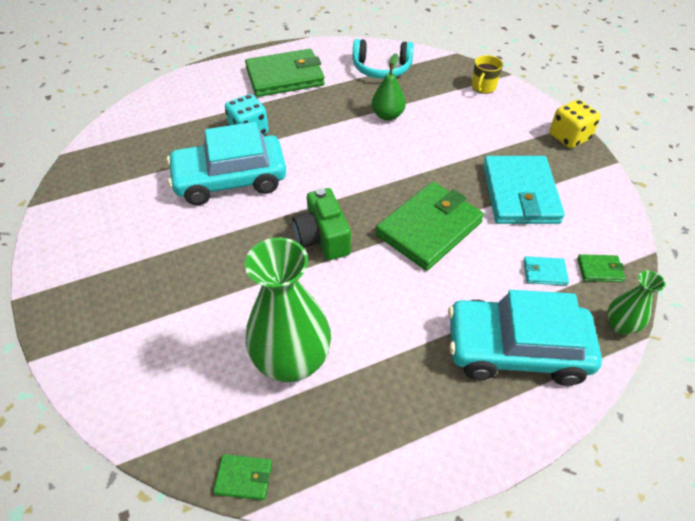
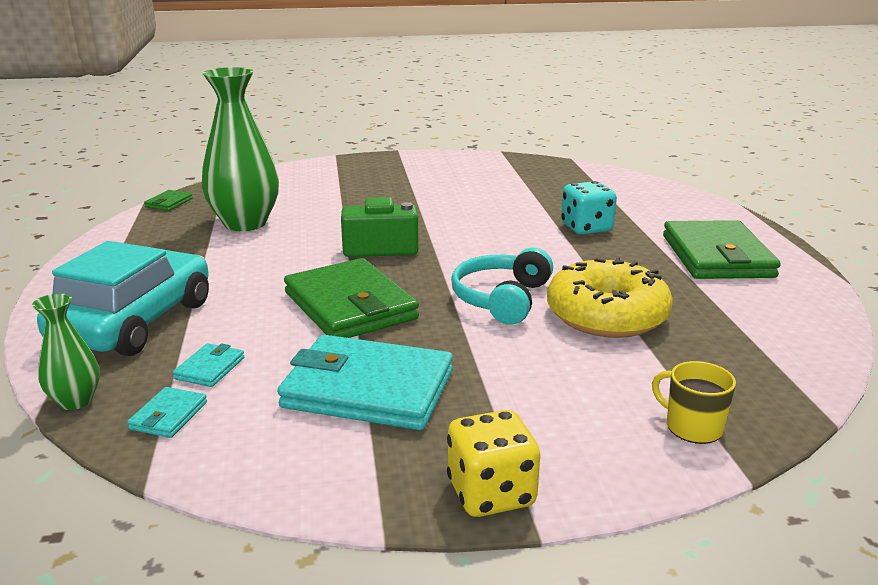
camera: 105 degrees right, 25 degrees down
(230, 179) = (500, 215): turquoise car -> none
(381, 68) = (752, 330): turquoise headphones -> turquoise headphones (501, 299)
(387, 115) = (607, 315): green pear -> yellow donut
(599, 270) = (168, 416): green wallet -> turquoise wallet

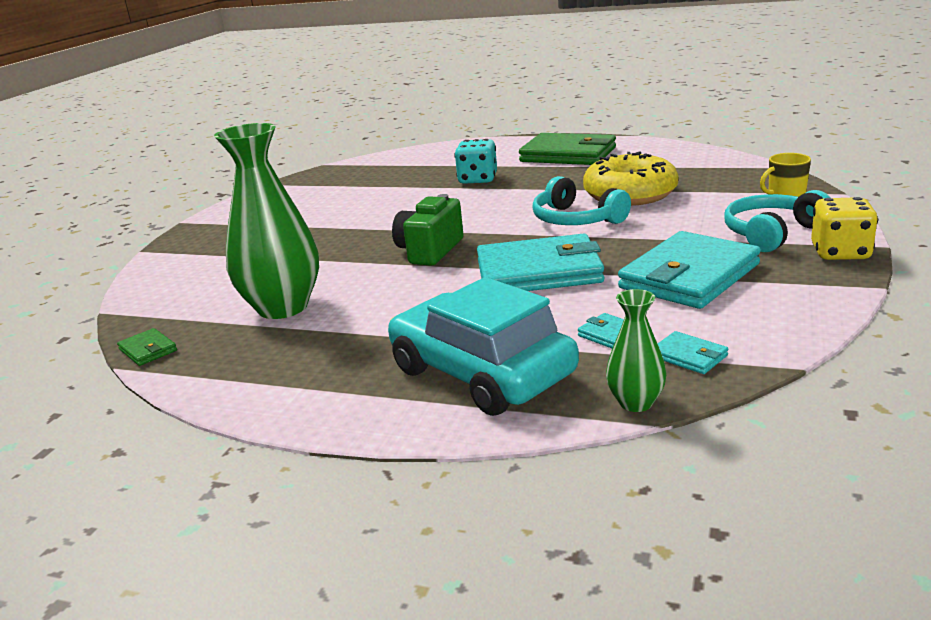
camera: 60 degrees left, 0 degrees up
(350, 306) = (539, 272): green wallet -> turquoise wallet
(534, 431) = (772, 233): none -> turquoise headphones

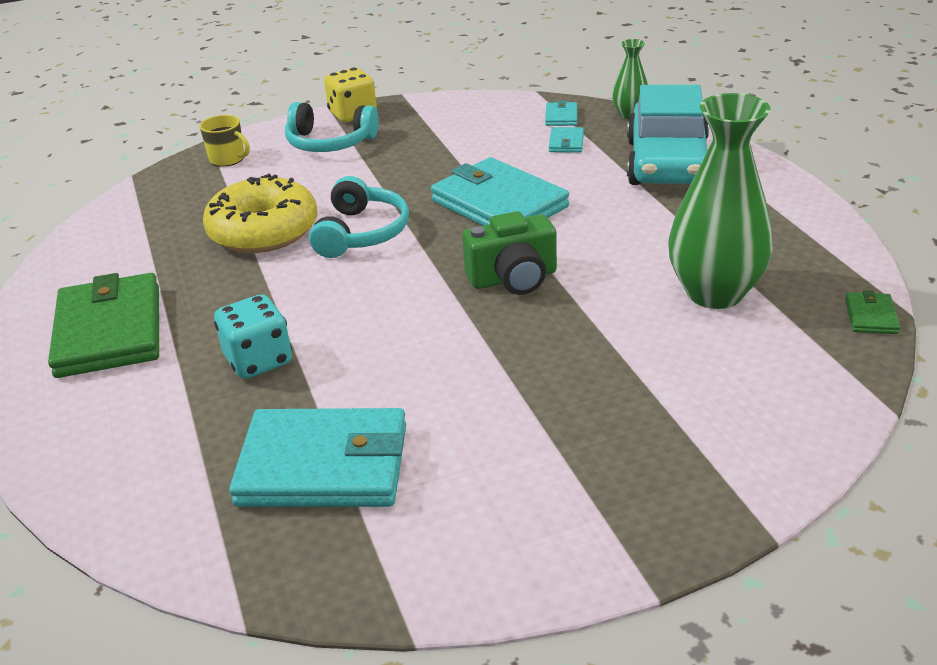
camera: 130 degrees left, 10 degrees up
(689, 276) = (445, 148): turquoise wallet -> turquoise wallet (324, 465)

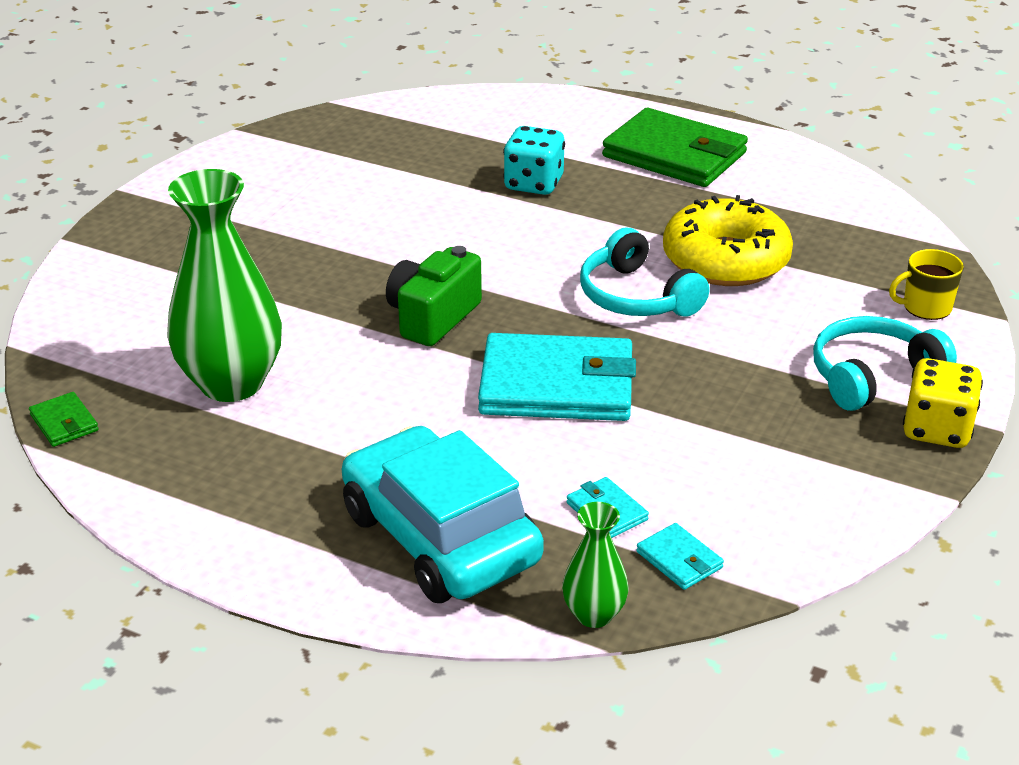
camera: 135 degrees right, 0 degrees up
(324, 465) = (390, 160): turquoise wallet -> none

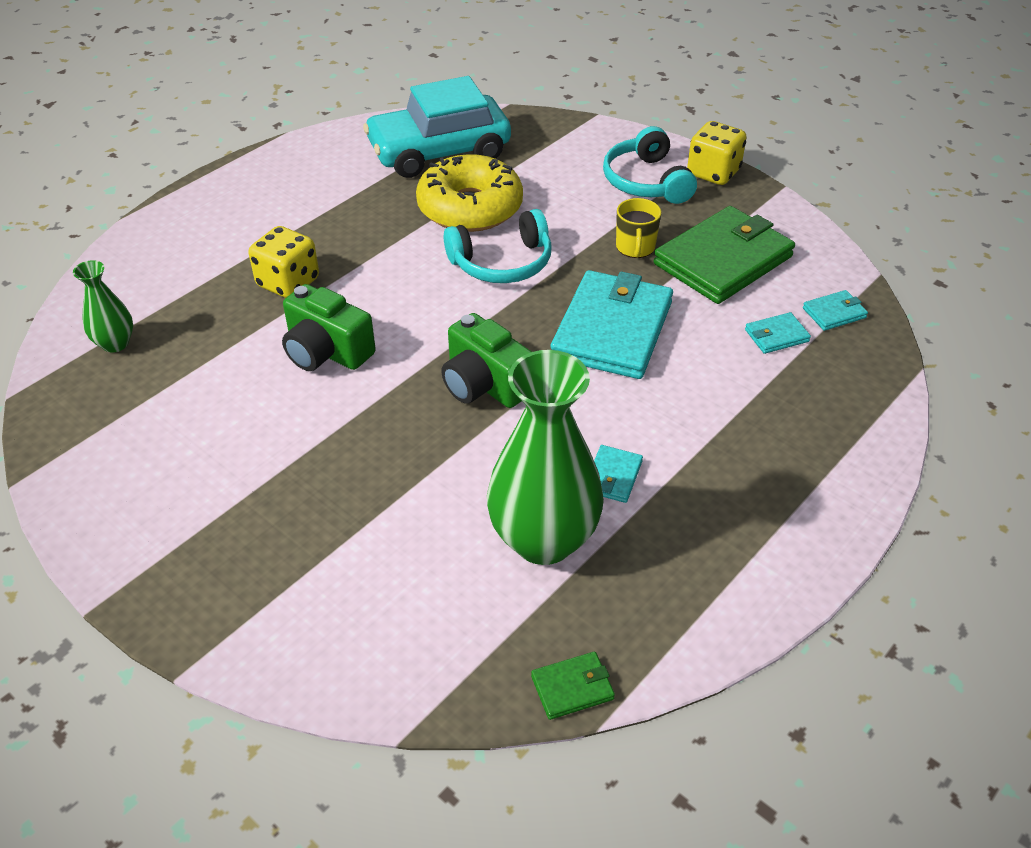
camera: 75 degrees left, 10 degrees up
(326, 414) = (613, 476): none -> turquoise wallet
(440, 537) = (795, 429): turquoise car -> turquoise car (439, 151)
(443, 224) = (326, 351): none -> green camera
(534, 184) = (288, 283): turquoise dice -> yellow dice
(594, 614) = (889, 365): green vase -> green vase (115, 343)
(675, 155) = (290, 195): green wallet -> green wallet (723, 260)
(925, 307) = (572, 139): yellow mug -> yellow mug (635, 247)

